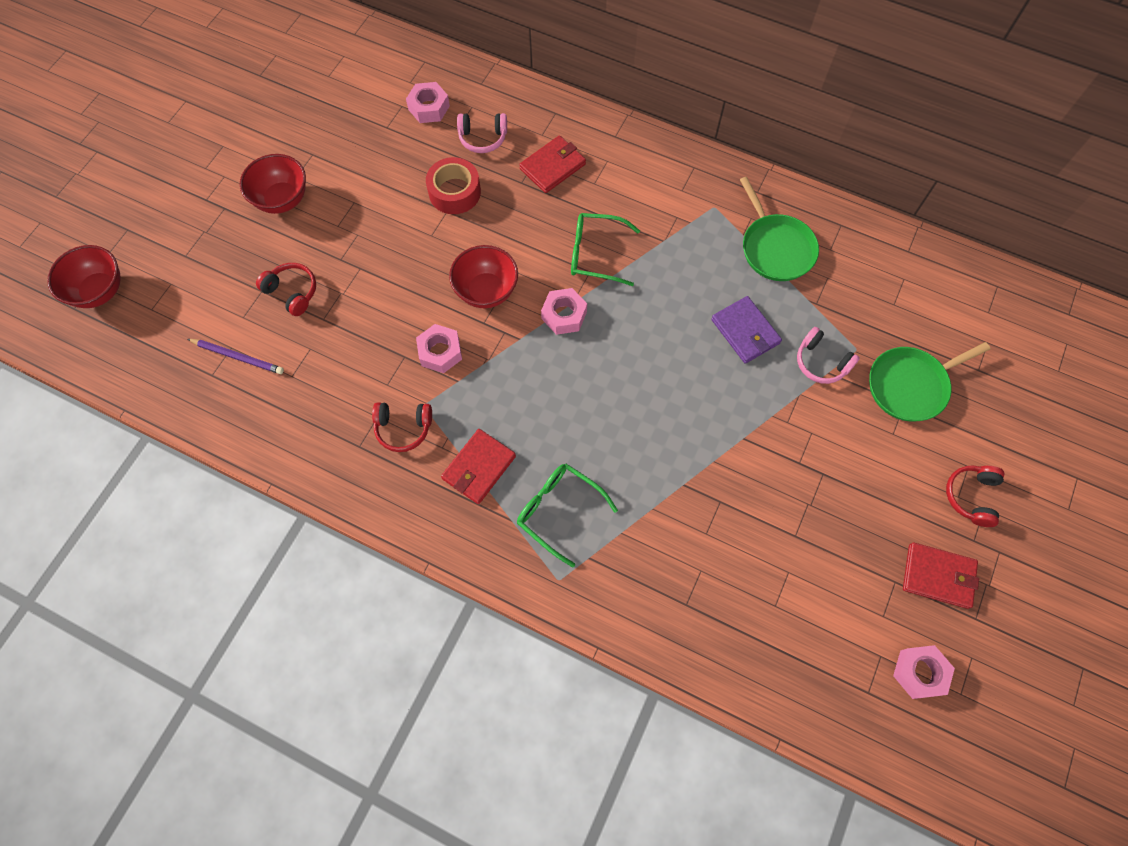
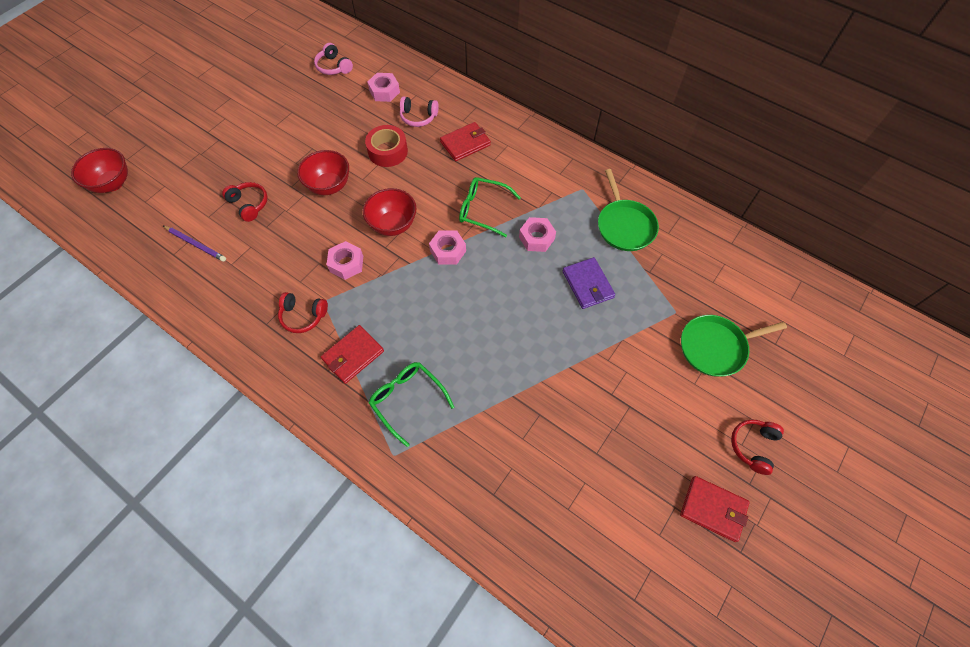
camera: 10 degrees right, 5 degrees down
(282, 200) = (261, 139): red bowl -> red bowl (329, 186)
(821, 362) = (645, 317): pink headphones -> pink headphones (333, 67)
(919, 672) = (682, 591): pink nut -> pink nut (536, 238)

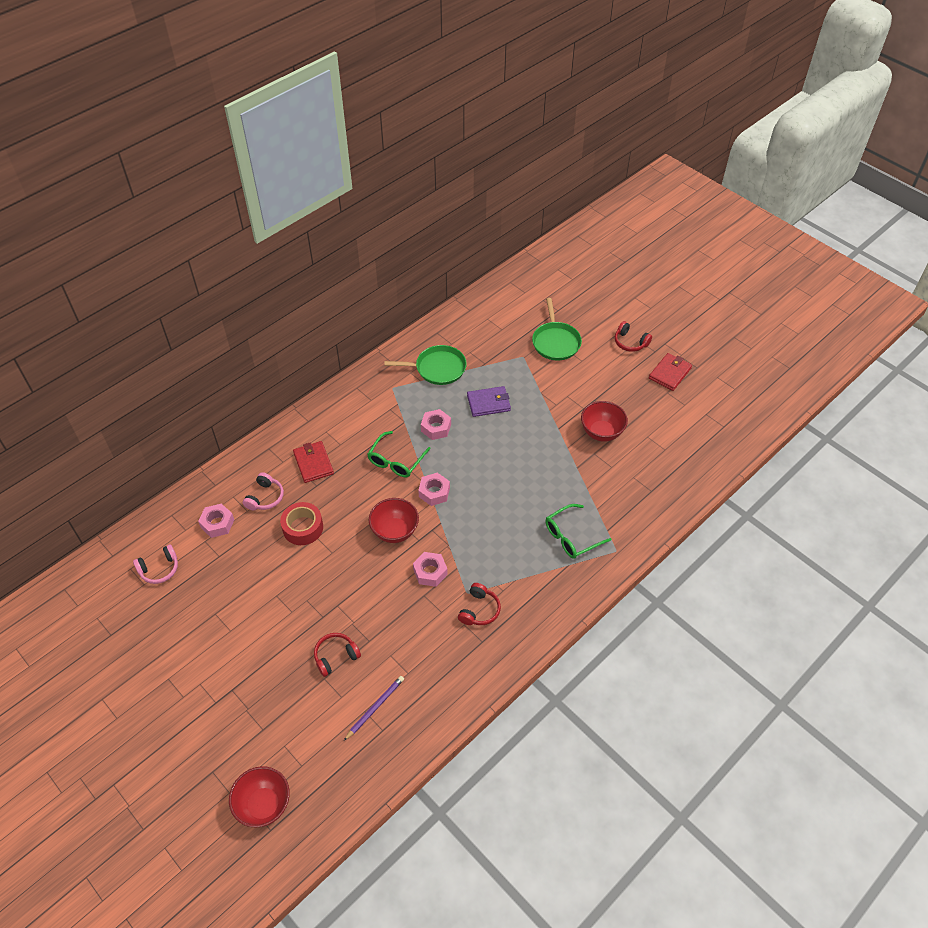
camera: 80 degrees left, 10 degrees down
(329, 186) = (332, 582): red bowl -> red bowl (601, 432)
(353, 355) = (525, 573): red wallet -> none

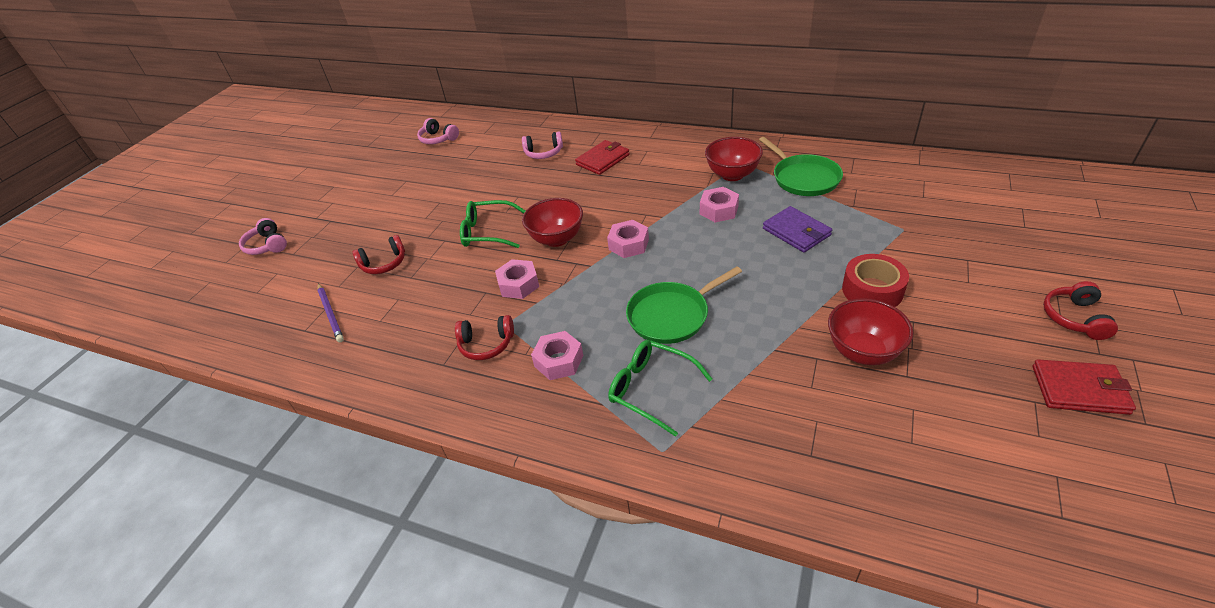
camera: 70 degrees right, 10 degrees down
(217, 523) = (499, 143): pink nut -> pink nut (558, 361)
(230, 751) = (267, 245): none -> pink headphones
(264, 805) = (213, 286): red bowl -> red bowl (732, 175)
(303, 528) = (523, 185): red tape -> red tape (872, 290)
(336, 656) = (384, 263): red headphones -> red headphones turned 120 degrees clockwise
(375, 707) = (331, 314): purple pencil -> purple pencil turned 45 degrees clockwise
(396, 461) = (649, 203): green glasses -> green glasses (488, 232)
(555, 342) = (966, 246): green pan -> green pan (671, 315)

